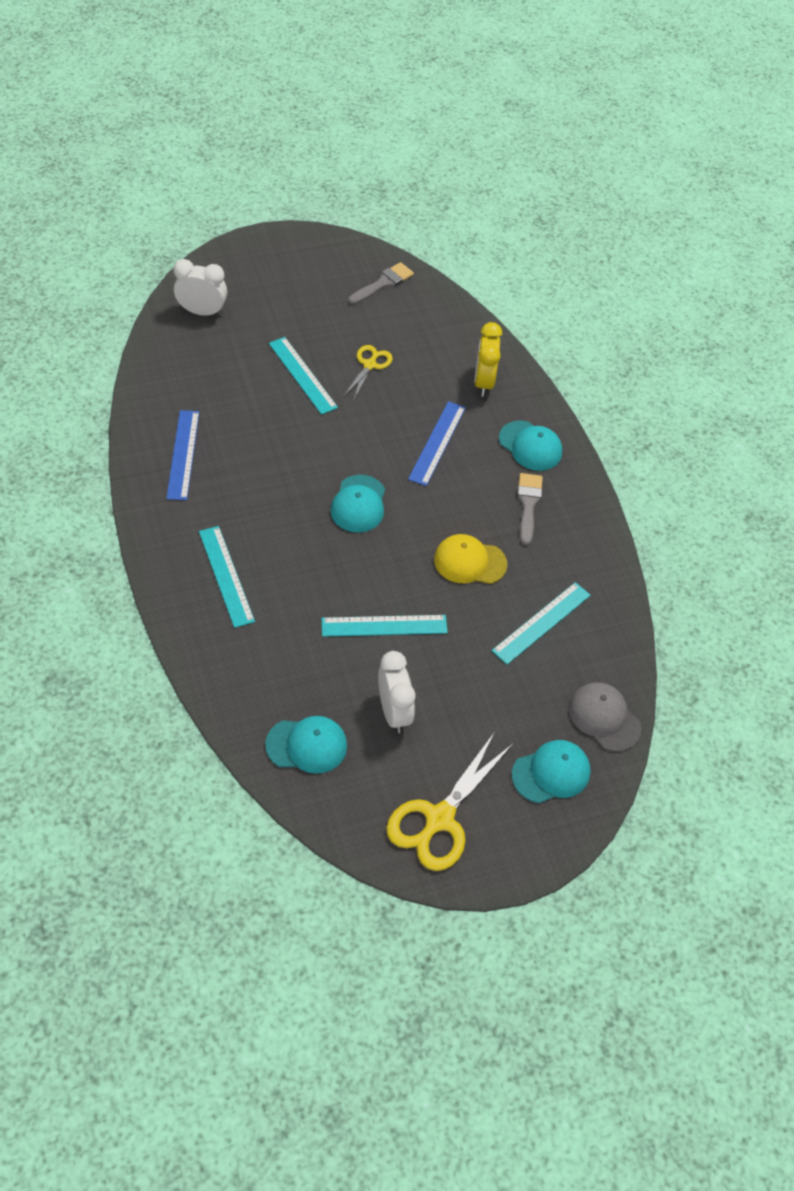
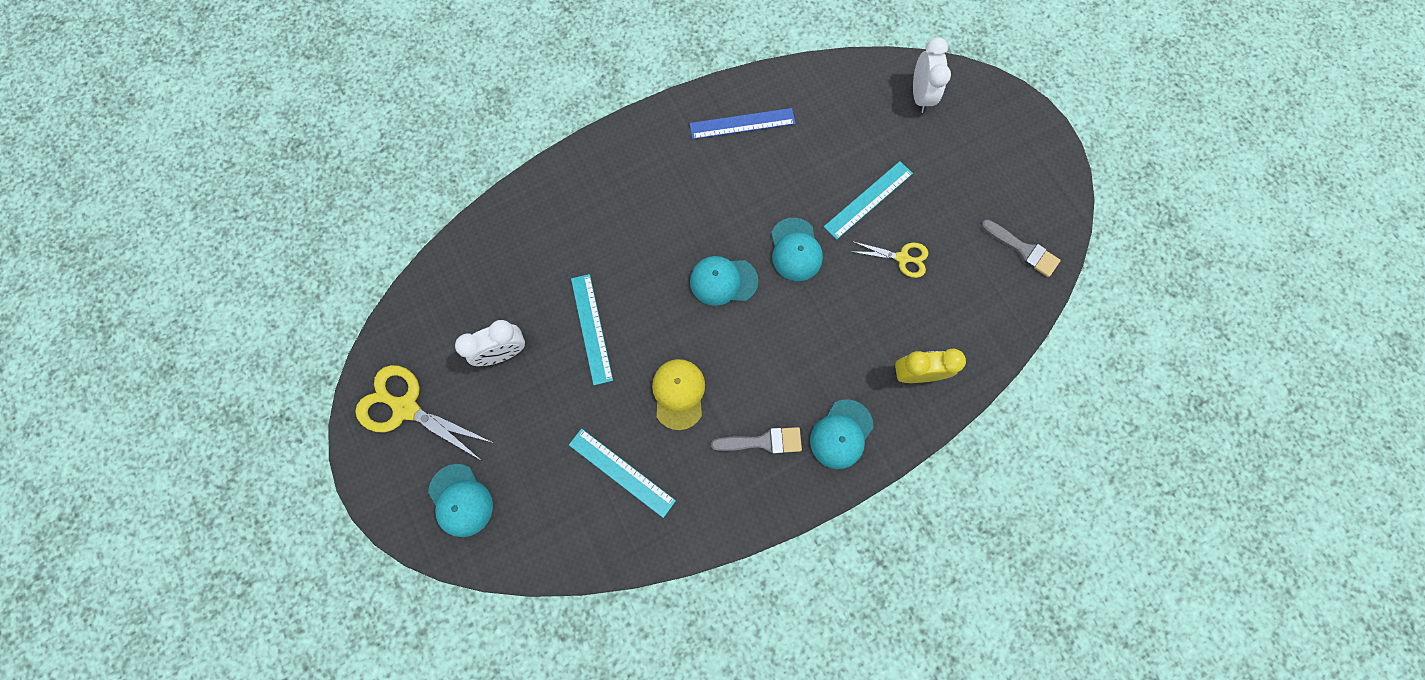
camera: 85 degrees right, 20 degrees up
(226, 576) = (618, 189): turquoise ruler -> none
(307, 745) = (463, 288): turquoise cap -> turquoise cap (795, 250)
(437, 443) = (818, 340): blue ruler -> none
(604, 718) = (525, 545): grey cap -> none

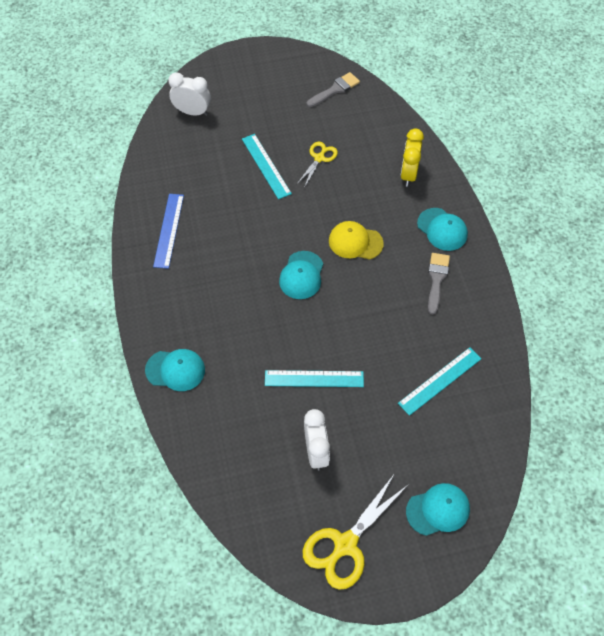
camera: 75 degrees left, 15 degrees down
(678, 393) = (386, 327): yellow cap -> yellow cap (355, 242)
(795, 250) = (291, 221): turquoise cap -> turquoise cap (175, 370)

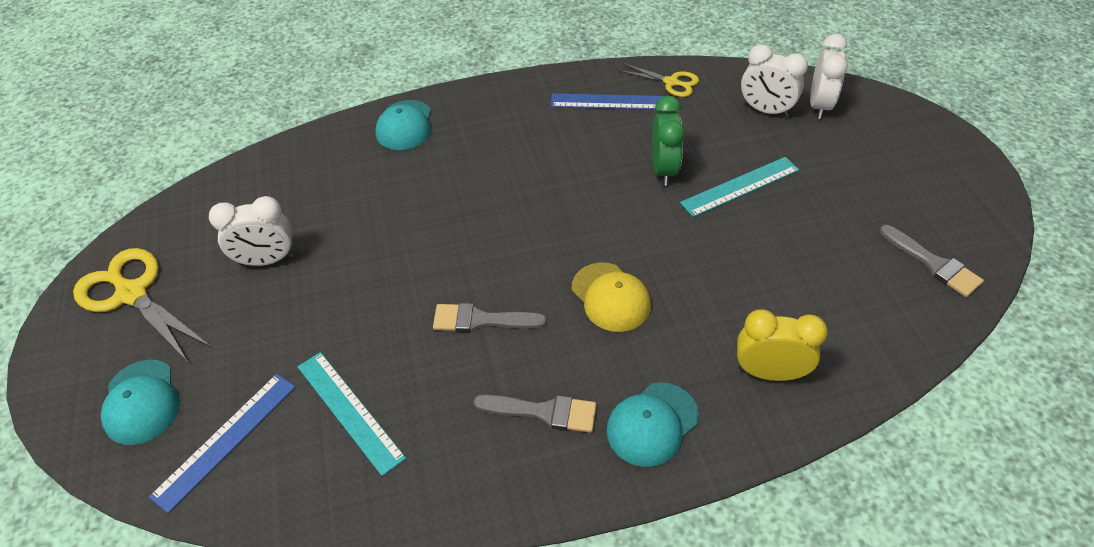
camera: 90 degrees right, 10 degrees down
(193, 141) = (765, 110): none -> white clock
(246, 204) = (663, 169): none -> green clock
(301, 275) = (545, 235): turquoise cap -> none
(314, 379) = (375, 254): turquoise ruler -> none
(319, 158) = (772, 247): yellow scissors -> yellow scissors (671, 82)
(355, 242) = (611, 297): yellow cap -> yellow cap turned 135 degrees clockwise
(372, 311) = (481, 320): none -> grey brush
(463, 449) = (226, 440): none -> blue ruler

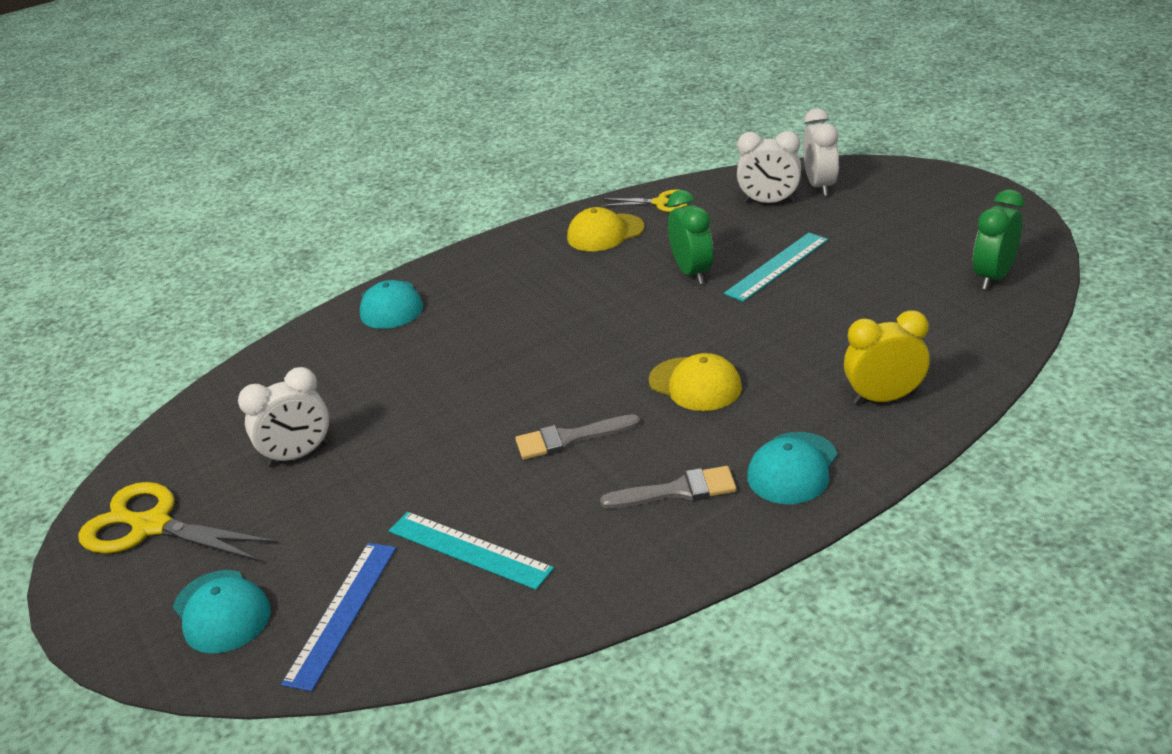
camera: 15 degrees left, 15 degrees down
(609, 102) = (605, 233): blue ruler -> yellow cap
(933, 264) = (993, 277): grey brush -> green clock

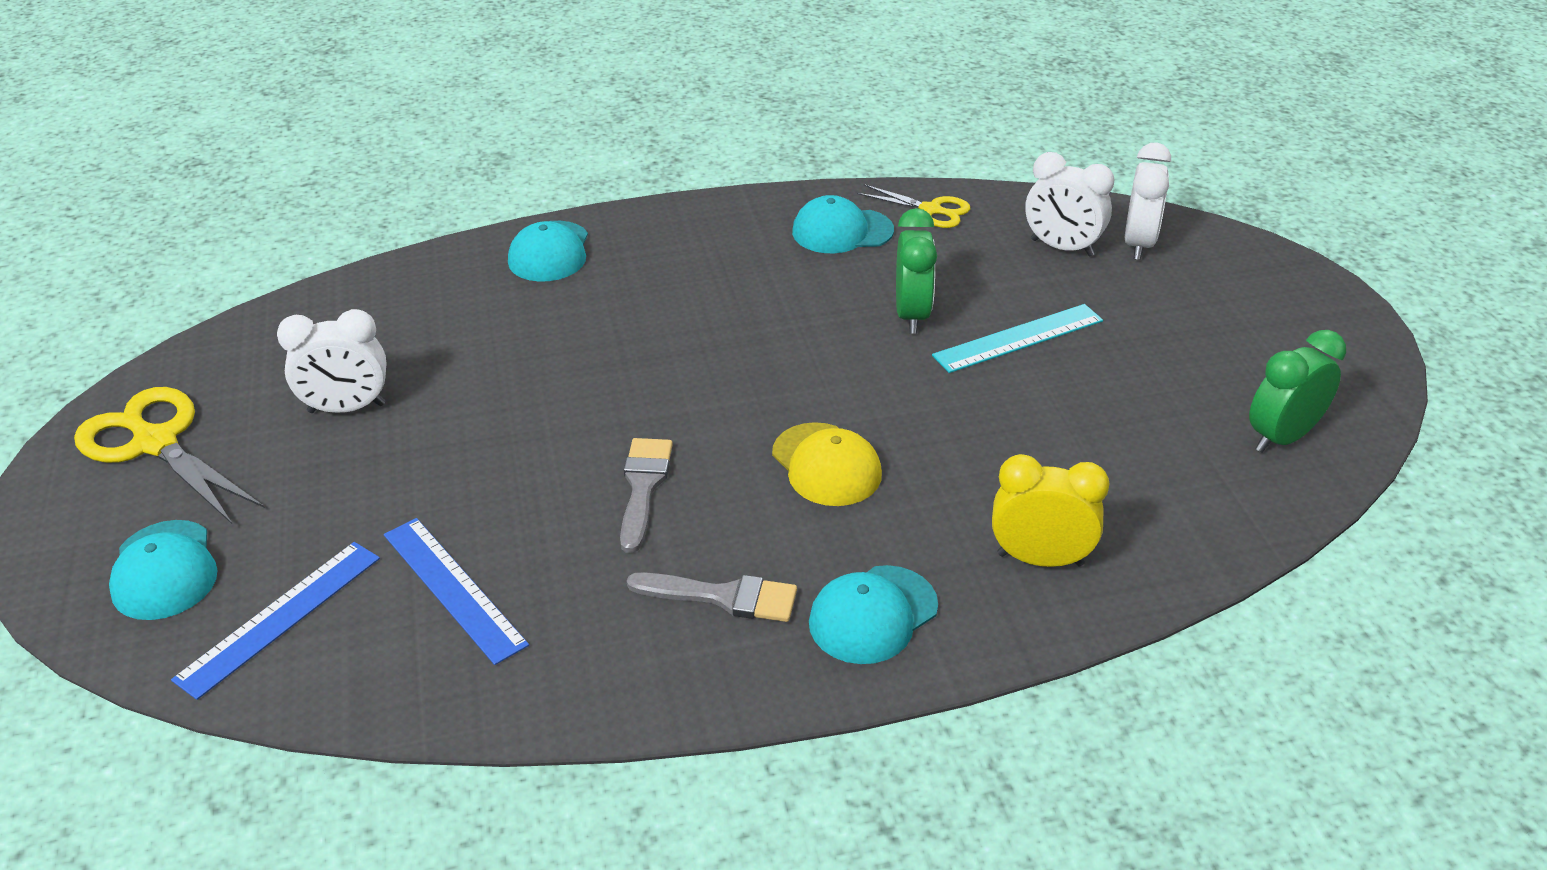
camera: 15 degrees right, 5 degrees up
(468, 550) = (453, 589): turquoise ruler -> blue ruler
(569, 439) = (643, 487): grey brush -> grey brush turned 90 degrees clockwise
(605, 233) = (842, 231): yellow cap -> turquoise cap

